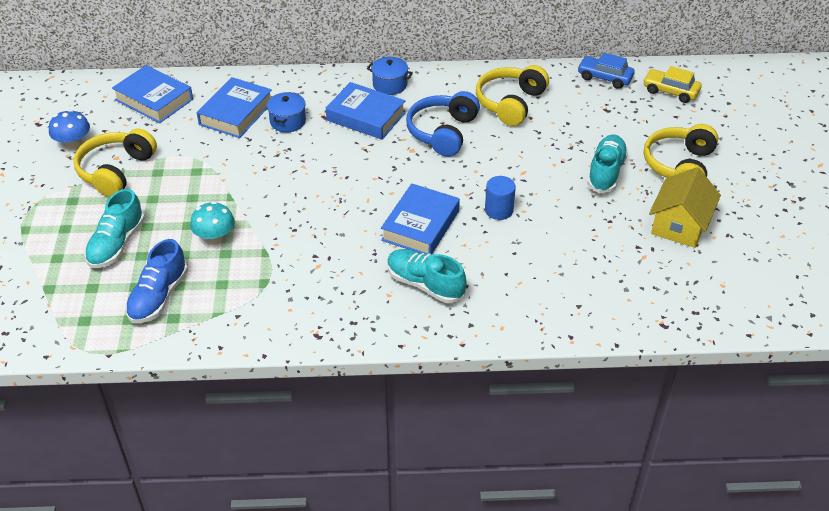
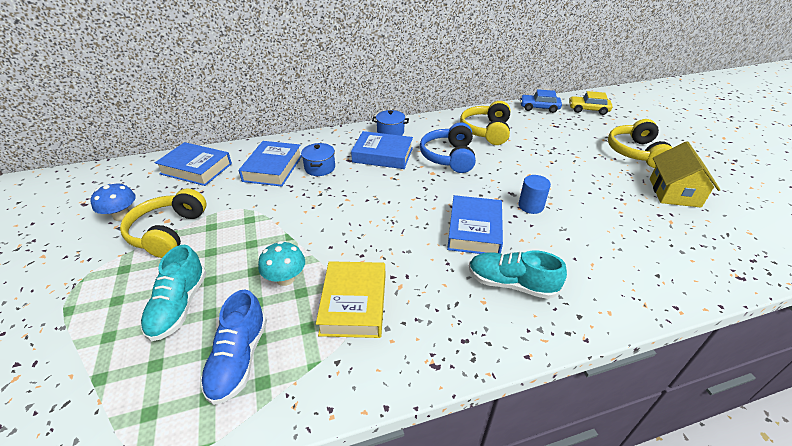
camera: 15 degrees left, 5 degrees down
(269, 272) = (353, 303): none -> yellow book
(606, 172) = (589, 165): turquoise shoe -> none

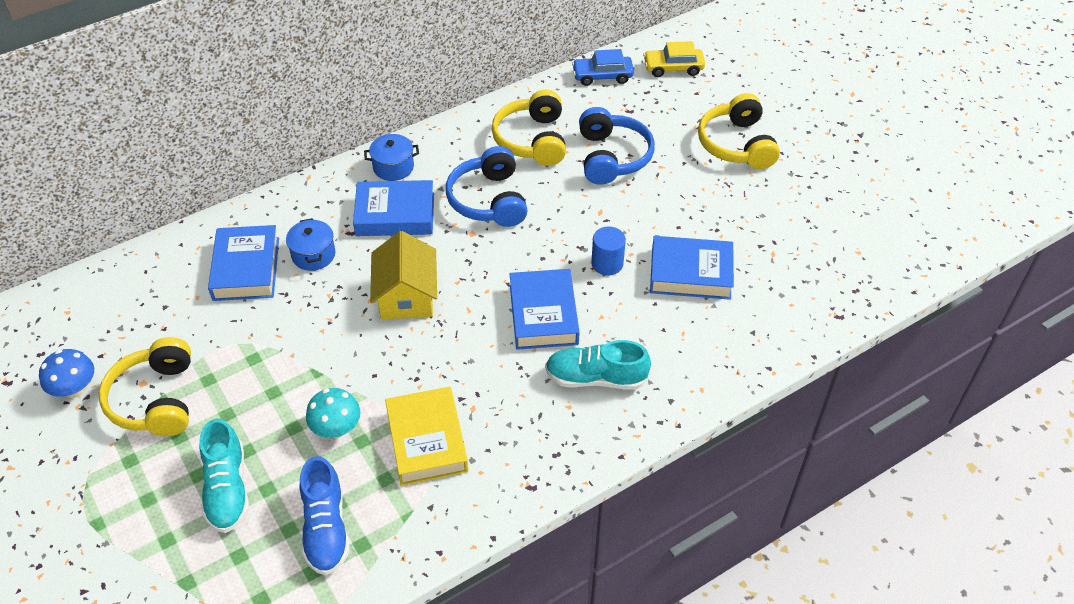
camera: 15 degrees left, 10 degrees up
(196, 169) = (134, 292): blue book -> blue book (690, 273)
(541, 147) = (612, 157): none -> blue headphones
(674, 192) = (780, 206): yellow house -> yellow house (406, 296)

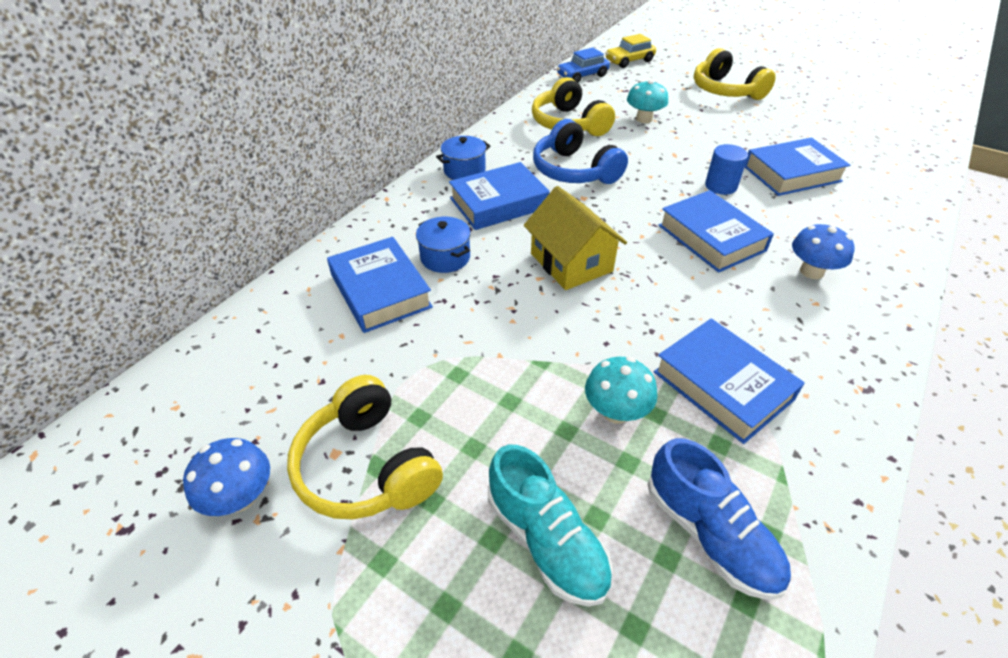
camera: 25 degrees left, 5 degrees down
(427, 441) = (722, 386): yellow book -> blue book
(596, 378) = (811, 271): turquoise shoe -> blue mushroom
(612, 157) = (644, 119): blue headphones -> turquoise mushroom

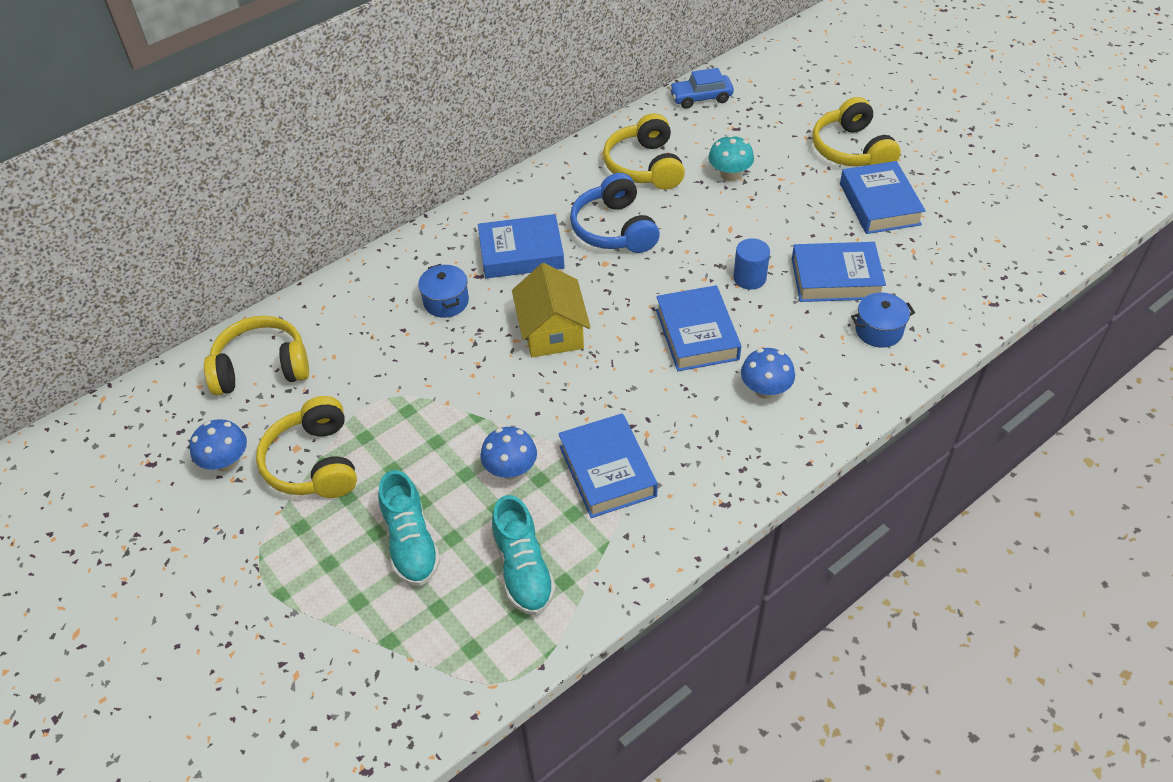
camera: 20 degrees right, 5 degrees up
(254, 367) = (261, 368): none -> yellow headphones
(381, 291) = (379, 323): blue book -> blue book (879, 204)
(464, 170) = (508, 207): blue pot -> blue pot (878, 330)
(616, 411) = (510, 470): turquoise mushroom -> blue mushroom
(629, 61) = (770, 83): yellow car -> none
(710, 534) = (523, 569): blue shoe -> turquoise shoe

